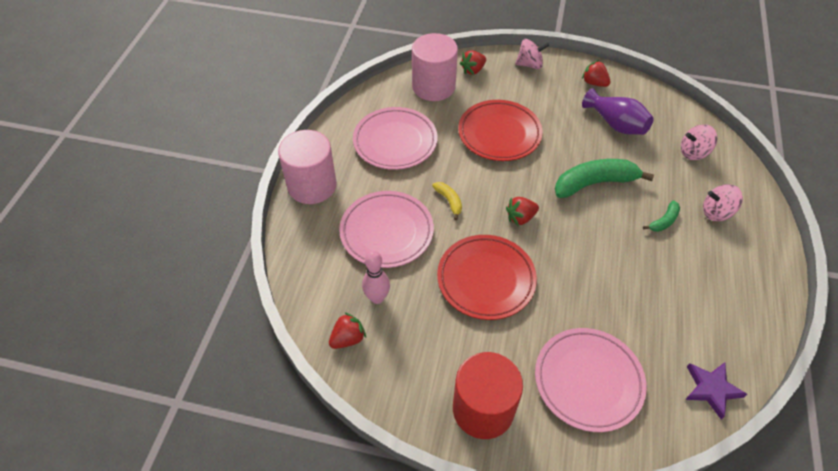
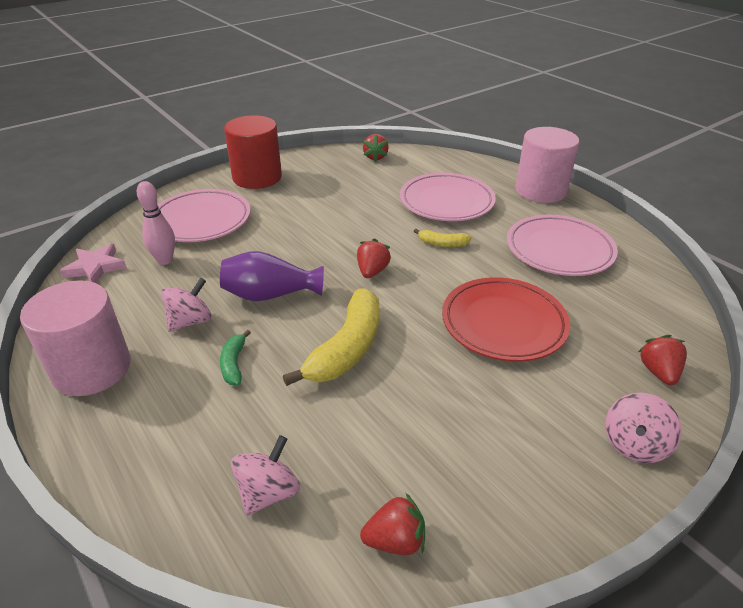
camera: 130 degrees right, 15 degrees down
(377, 298) = (391, 176): pink bowling pin -> pink bowling pin (165, 260)
(433, 86) = (642, 318): pink cylinder -> pink cylinder (92, 369)
(486, 279) = (339, 222): red plate -> none
(594, 83) = (526, 496): red strawberry -> red strawberry (395, 540)
(594, 183) = (347, 348): green banana -> yellow banana
(615, 124) = (413, 446): purple vase -> purple vase (270, 295)
(711, 389) = (95, 267): purple star -> pink star
(716, 212) = (176, 421): pink spinning top -> pink spinning top (190, 321)

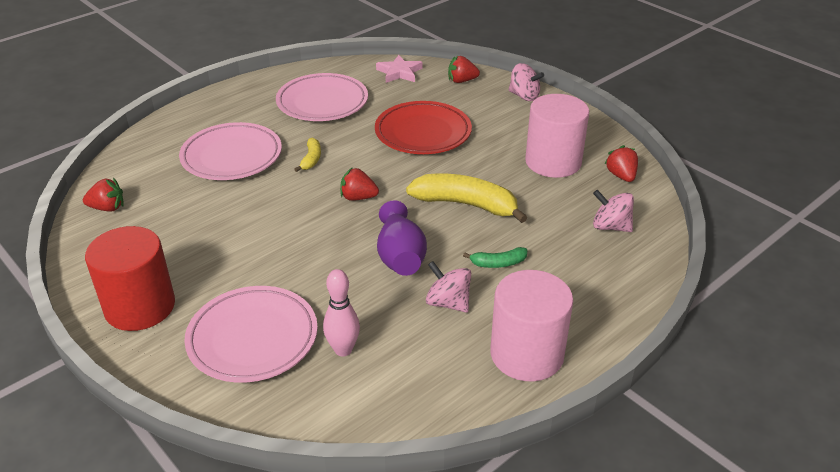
camera: 95 degrees left, 0 degrees up
(95, 267) = (360, 411): pink star -> pink star (399, 72)
(540, 191) = (217, 103): pink cylinder -> pink cylinder (553, 162)

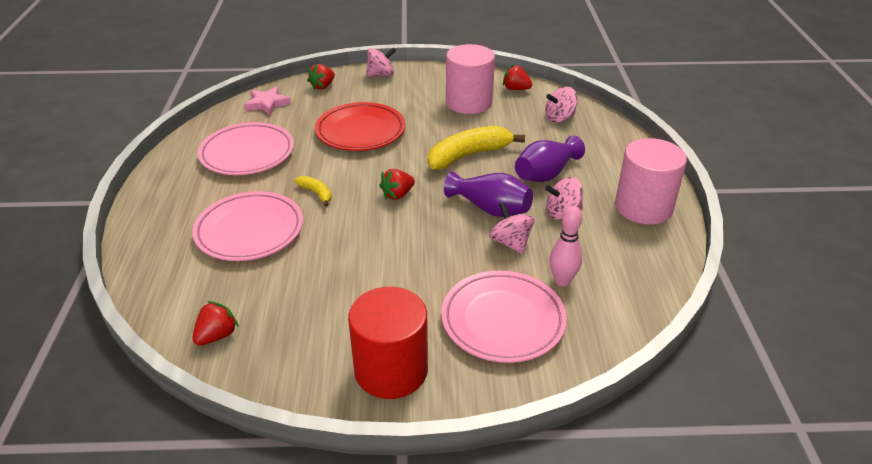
camera: 50 degrees left, 0 degrees up
(364, 292) = (510, 243): none -> pink spinning top
(498, 263) = (546, 174): green banana -> purple vase

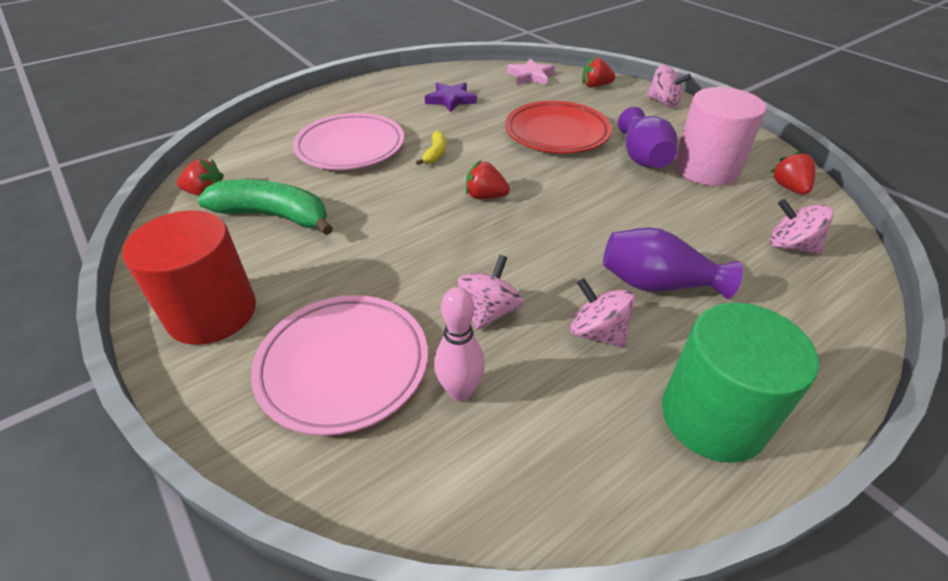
camera: 55 degrees right, 5 degrees up
(247, 153) = (451, 100): pink plate -> purple star
(301, 304) = (274, 216): none -> green banana
(468, 155) = (610, 210): yellow banana -> none
(490, 209) = (535, 268): purple vase -> purple vase (642, 157)
(643, 207) = (713, 416): pink cylinder -> green cylinder

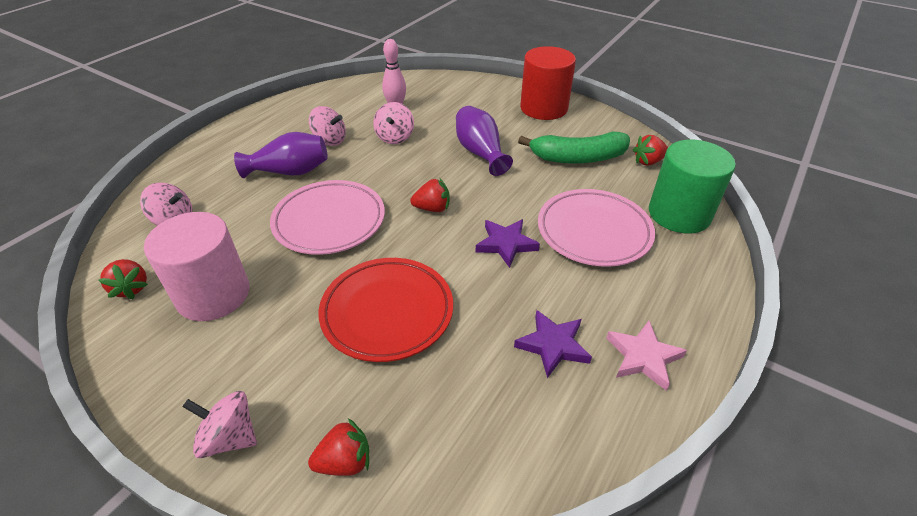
camera: 160 degrees right, 0 degrees up
(343, 366) = (456, 104): pink plate -> pink plate (329, 221)
(435, 153) = (506, 244): yellow banana -> purple star
(530, 76) = (467, 462): pink star -> pink star (643, 357)
(642, 157) = (283, 295): purple vase -> purple vase (480, 153)
(713, 416) = (273, 121): green cylinder -> green cylinder (679, 214)

